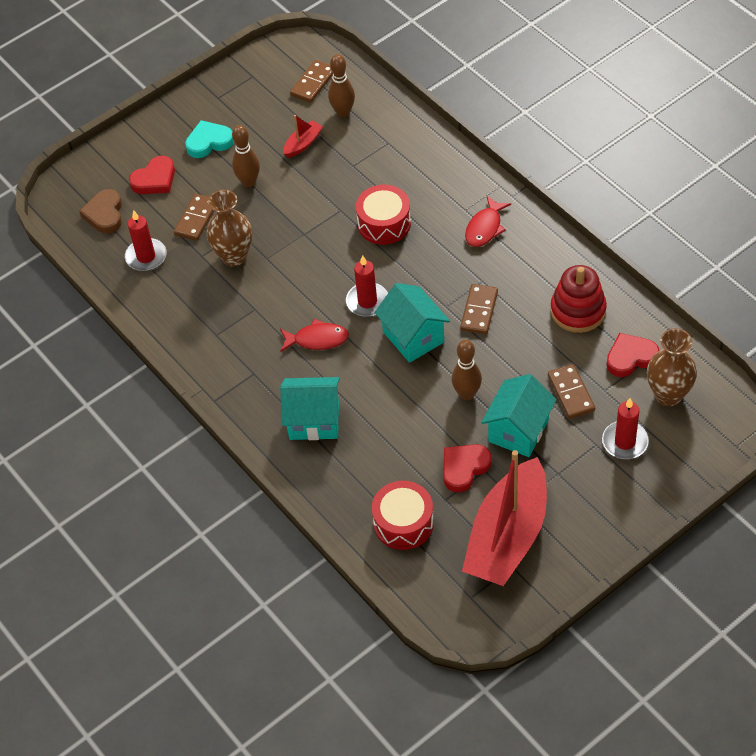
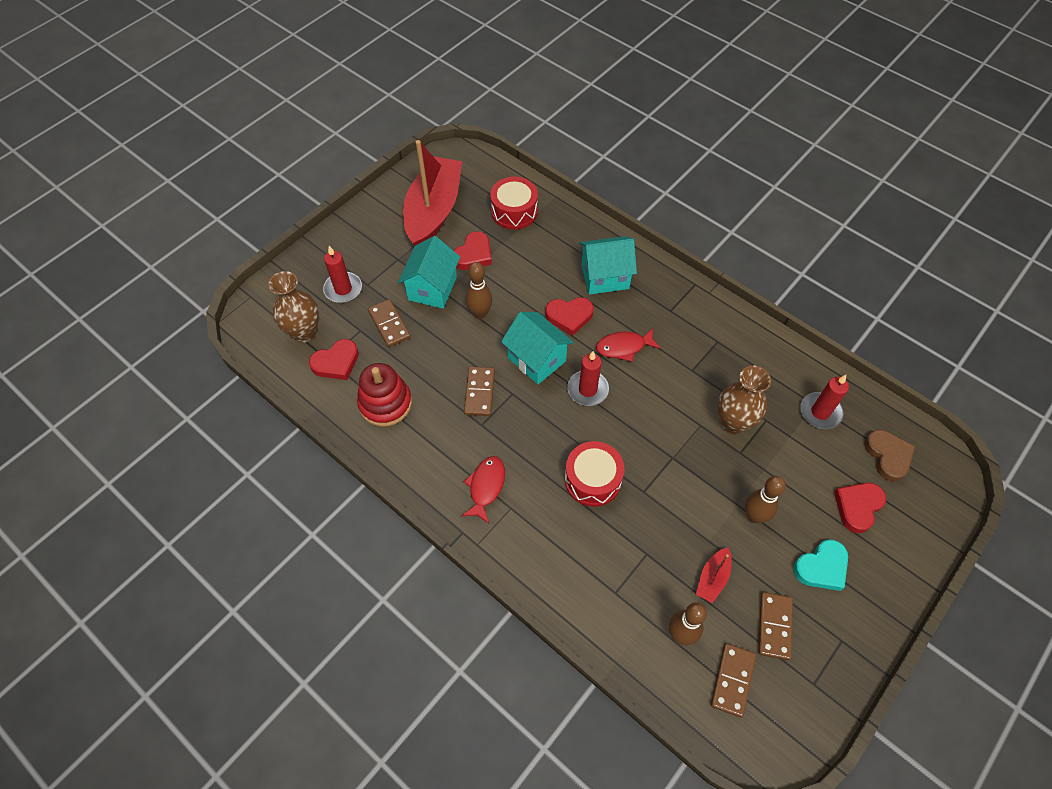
camera: 165 degrees right, 5 degrees up
(196, 219) = (790, 462): brown domino -> brown domino (774, 626)
(367, 379) = (569, 316): none -> red heart

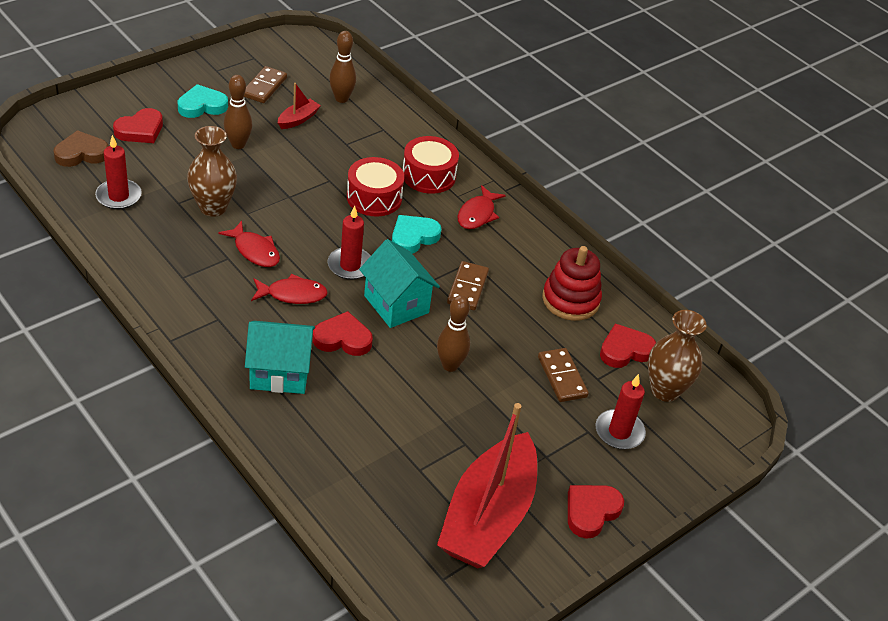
camera: 175 degrees left, 15 degrees down
(432, 288) = (504, 408): turquoise house -> none
(473, 254) = (443, 439): red heart -> red heart (591, 512)
(514, 211) = (370, 489): red drum -> red drum (428, 175)
(541, 438) = (413, 237): none -> turquoise heart
(674, 383) = (255, 251): none -> red fish
(732, 680) = (314, 71): brown domino -> none
(888, 456) = (81, 153): brown heart -> brown heart turned 75 degrees clockwise

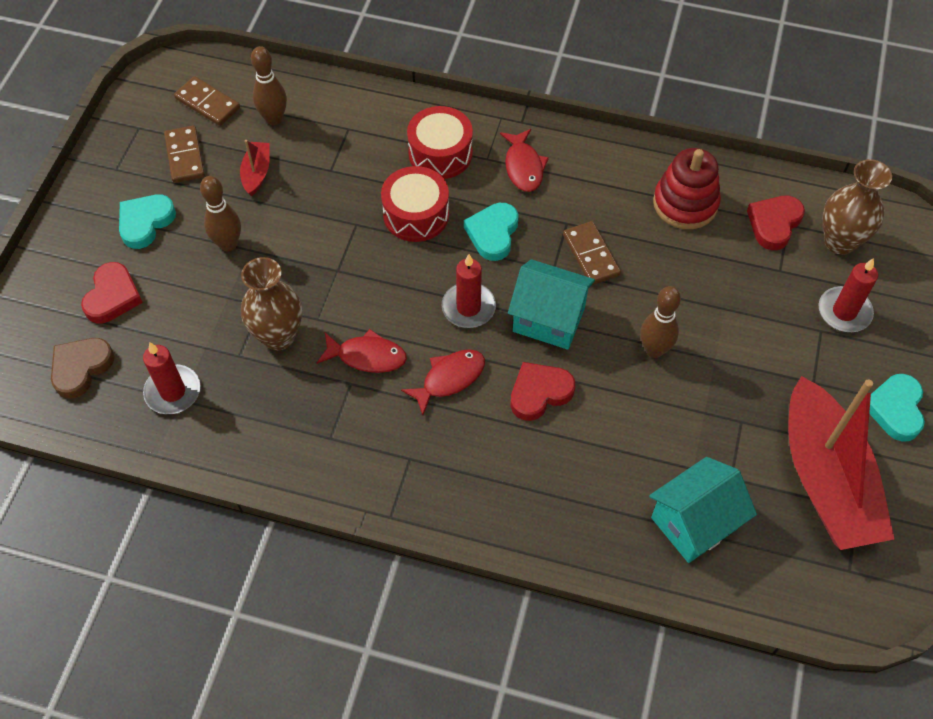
camera: 30 degrees left, 15 degrees up
(280, 373) = (522, 473): turquoise house -> turquoise house (694, 523)
(562, 377) = (752, 291): brown domino -> brown domino (207, 103)
(591, 512) = (895, 409): red heart -> turquoise heart

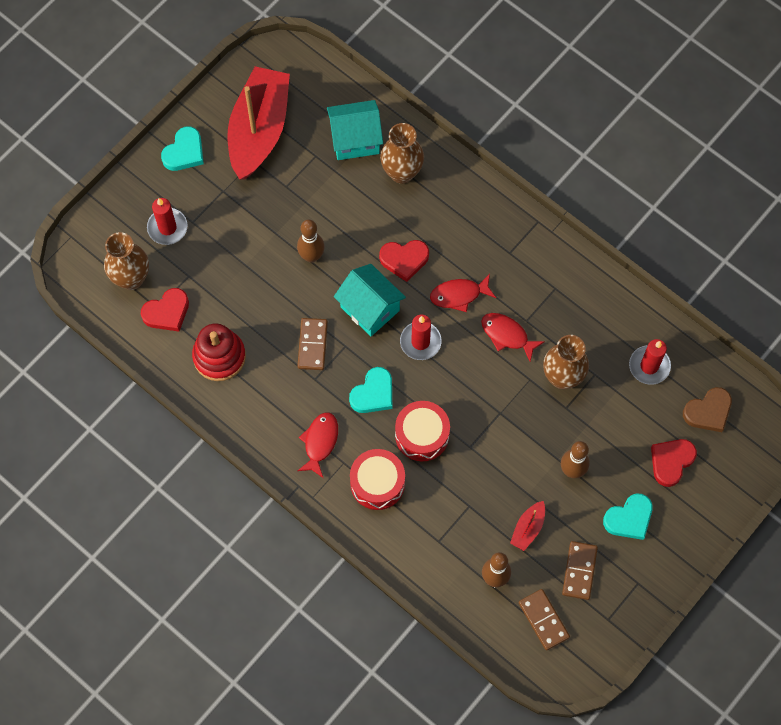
camera: 155 degrees left, 10 degrees up
(606, 504) = (402, 172): none -> brown vase

